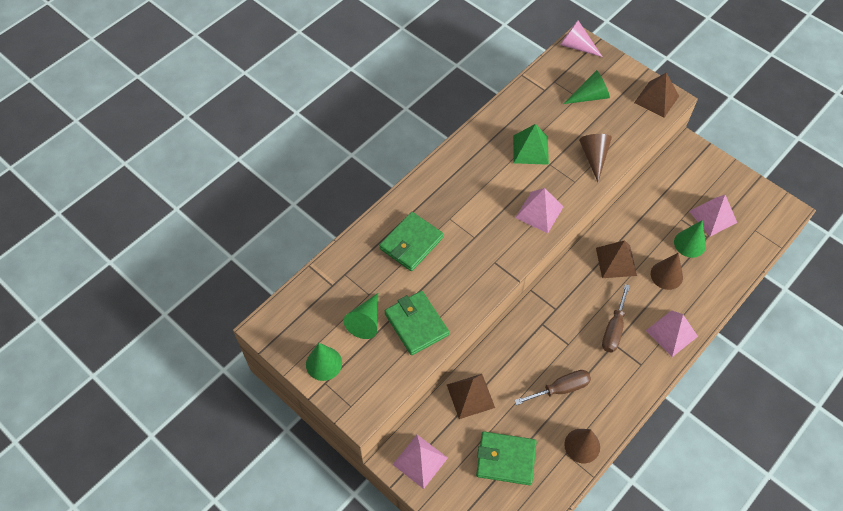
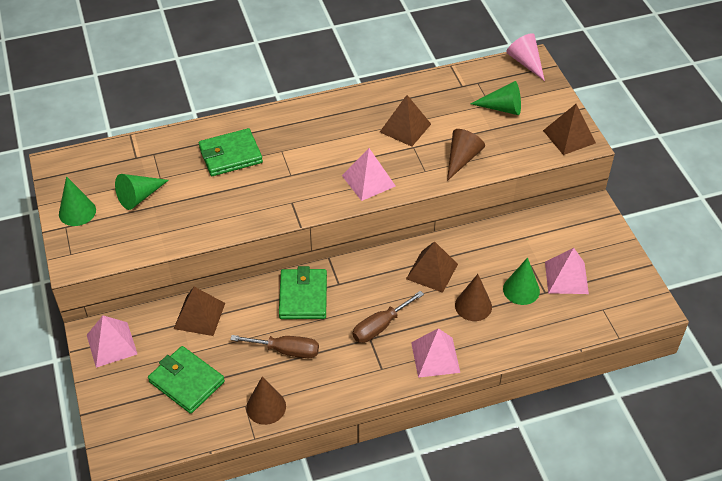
camera: 30 degrees right, 10 degrees down
(416, 324) = (179, 218): green wallet -> green wallet (303, 296)
(530, 149) = (405, 128): green pyramid -> brown pyramid

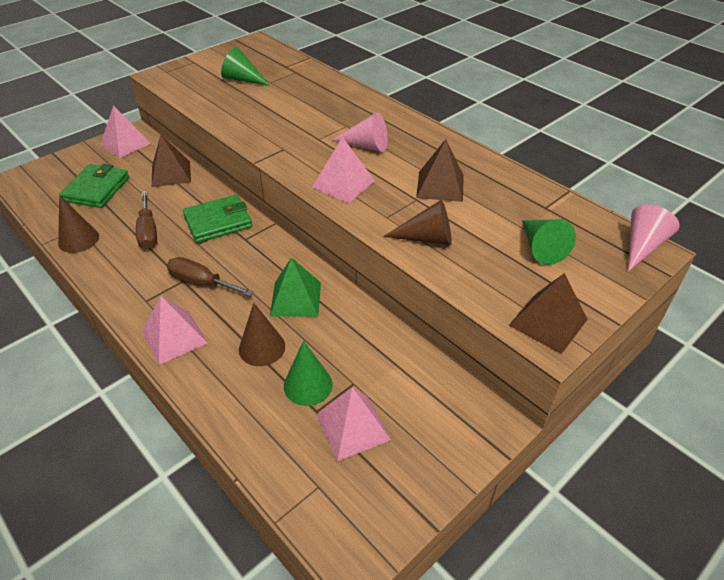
camera: 65 degrees right, 5 degrees down
(77, 212) = (211, 61): green cone -> none
(230, 155) = (320, 103): green wallet -> none
(322, 149) = (366, 145): none -> pink cone
(432, 271) = (295, 299): brown pyramid -> green pyramid

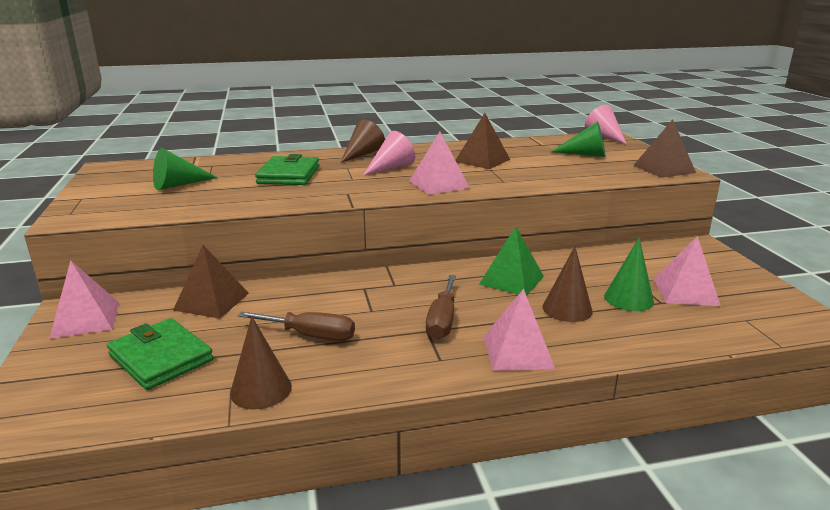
camera: 60 degrees left, 20 degrees down
(201, 283) = (442, 320): brown screwdriver -> brown screwdriver turned 45 degrees counterclockwise
(218, 222) = (347, 292): green wallet -> green wallet (289, 175)
(427, 238) = (545, 176): brown cone -> brown cone (362, 154)

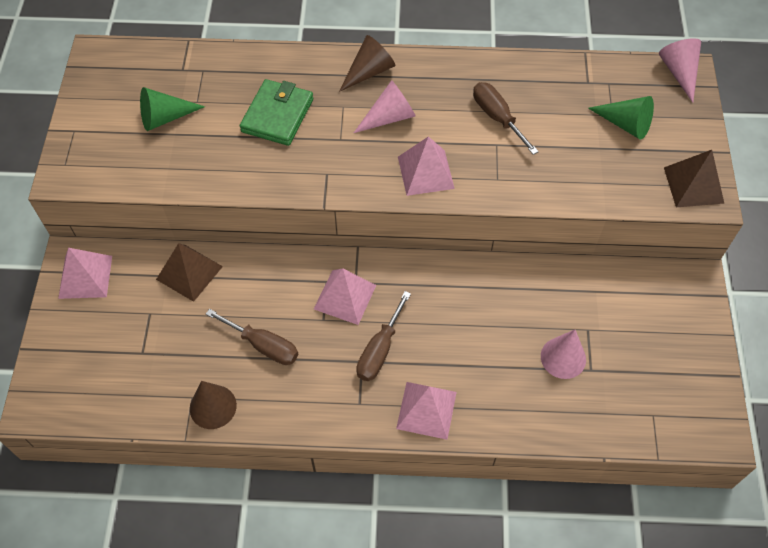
camera: 15 degrees right, 35 degrees up
(161, 358) = (142, 347): green wallet -> none
(482, 160) = (497, 117): brown pyramid -> brown screwdriver
(511, 280) = (467, 300): green pyramid -> none
(567, 309) = (497, 359): brown cone -> none
(628, 299) = (563, 357): green cone -> pink cone
(685, 291) = (624, 359): pink pyramid -> pink pyramid (345, 297)

